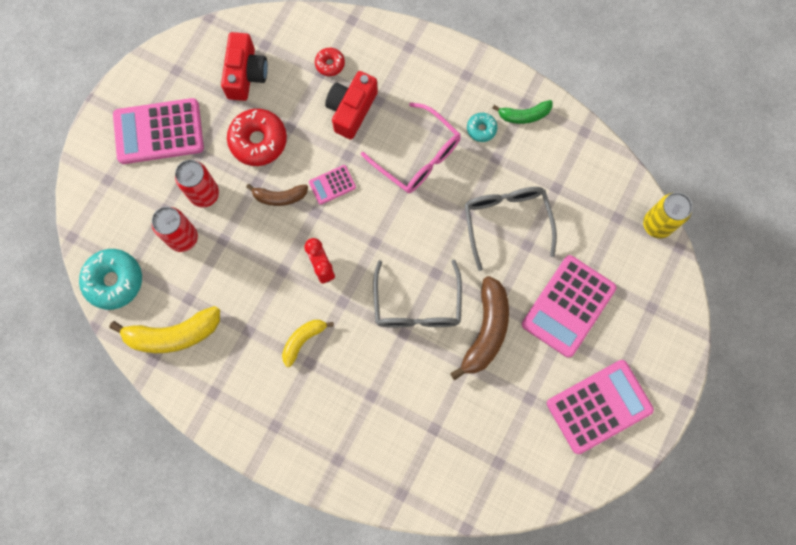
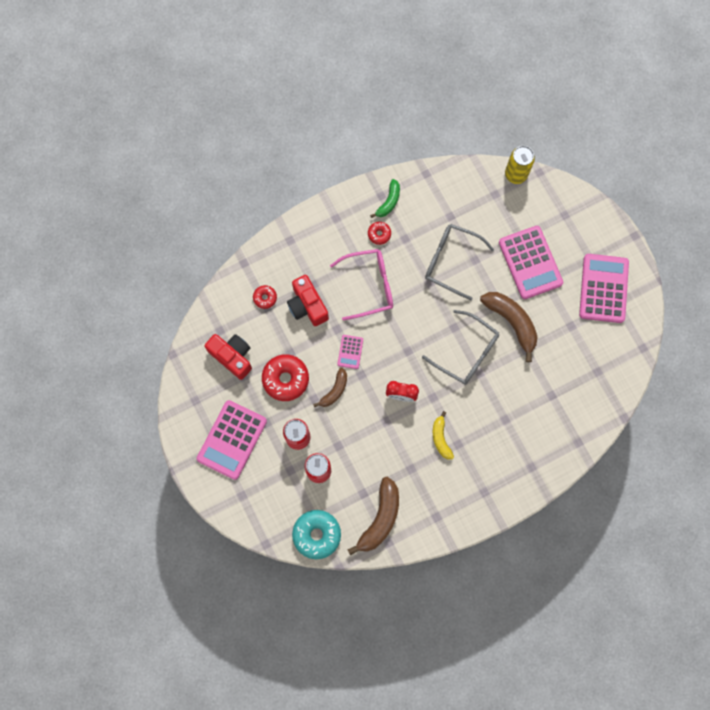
camera: 55 degrees left, 0 degrees up
(173, 334) = (380, 518): yellow banana -> brown banana
(481, 129) = (379, 234): turquoise donut -> red donut

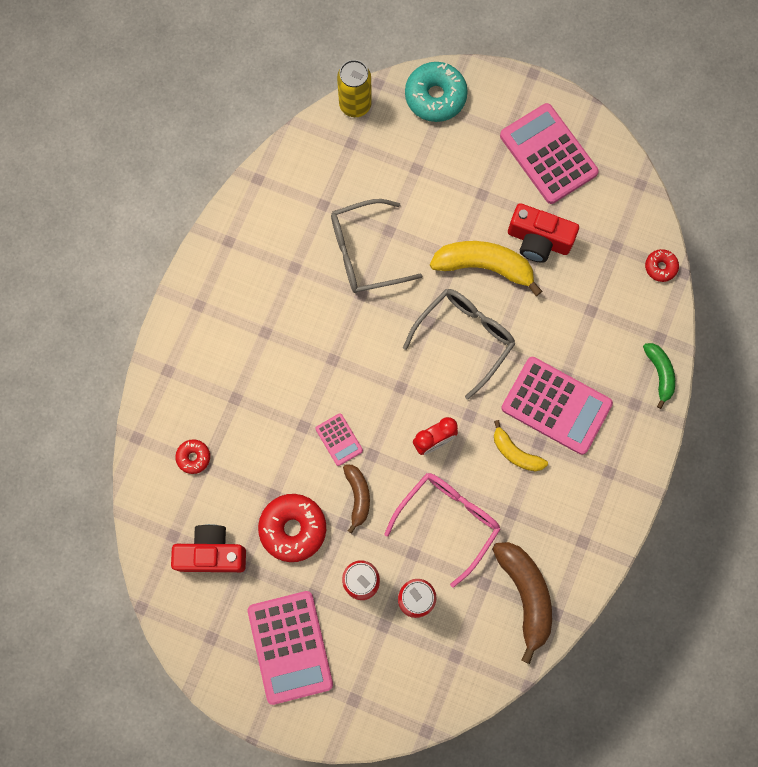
camera: 40 degrees left, 0 degrees up
(307, 306) = (248, 427): red camera -> red camera (538, 240)
(316, 534) = (472, 672): turquoise donut -> turquoise donut (435, 96)
(370, 285) = (299, 349): pink glasses -> pink glasses (448, 520)
(379, 234) = (262, 285): red donut -> red donut (660, 267)
(389, 202) = (243, 241): green banana -> green banana (659, 374)
(467, 353) = (465, 337): grey glasses -> grey glasses turned 45 degrees counterclockwise
(512, 322) = (484, 266): brown banana -> yellow banana
(530, 262) = (450, 187): pink calculator -> pink calculator (556, 405)

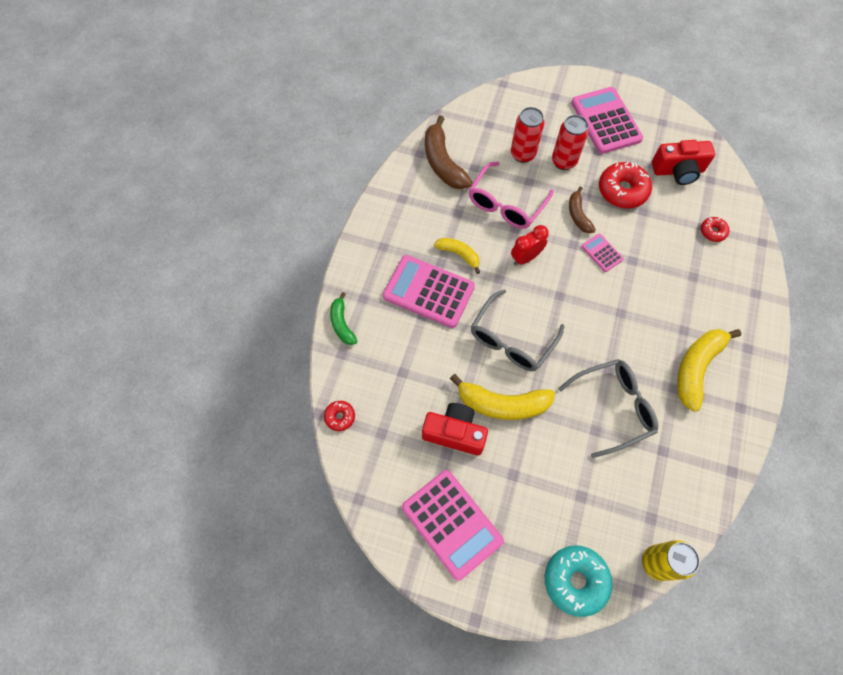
camera: 175 degrees right, 10 degrees down
(263, 287) = (696, 368): none -> yellow banana

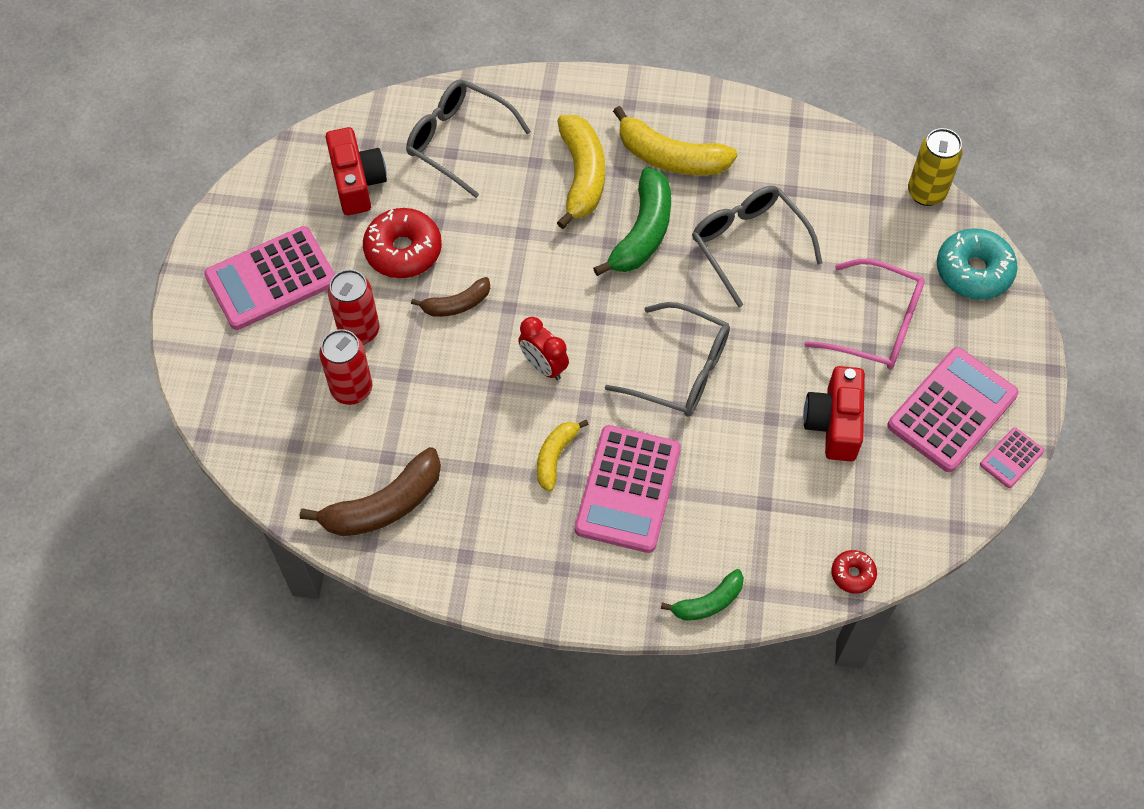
camera: 100 degrees left, 5 degrees down
(502, 404) = (778, 371): yellow banana -> yellow banana (581, 176)
(506, 204) = (453, 403): pink glasses -> pink glasses (876, 325)
(601, 253) = (517, 270): pink calculator -> pink calculator (1011, 458)
(628, 336) = (642, 232): none -> green banana
(712, 232) = (458, 141): red donut -> grey glasses

